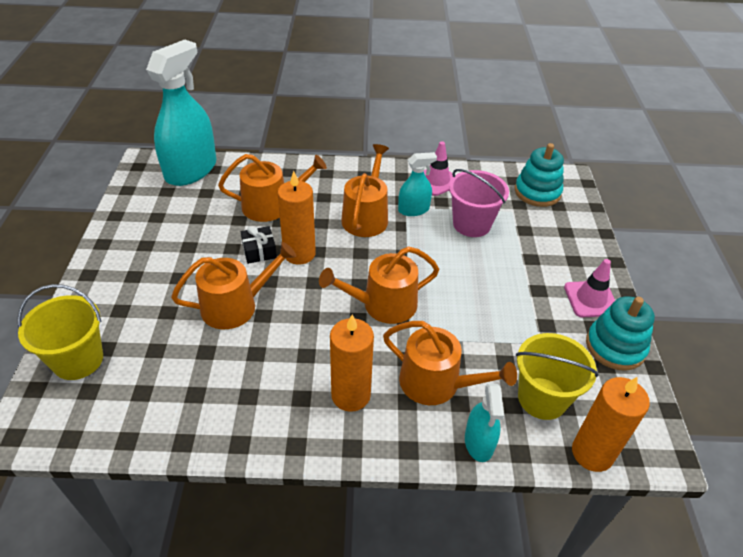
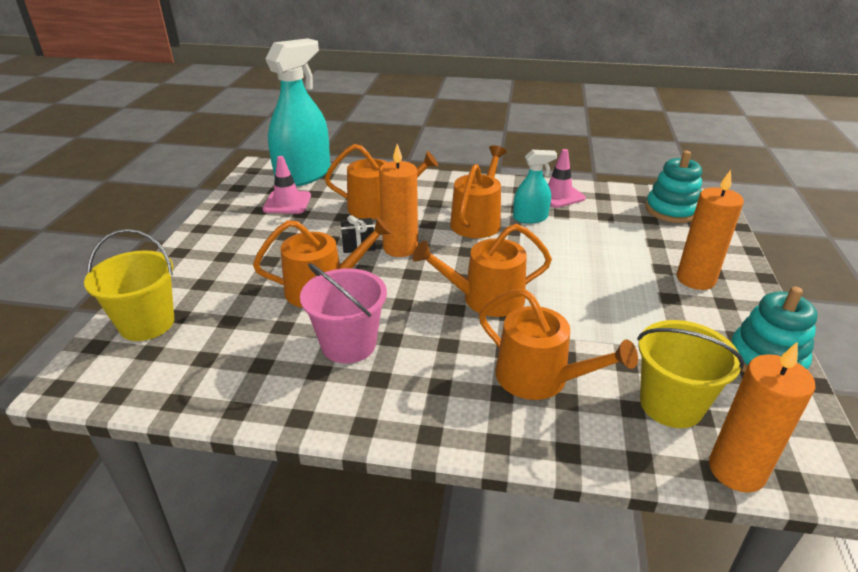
camera: 10 degrees right, 10 degrees down
(350, 395) = (436, 381): orange candle -> orange candle (695, 279)
(471, 224) = (594, 233): pink bucket -> pink bucket (348, 344)
(479, 442) = (587, 444): turquoise spray bottle -> none
(591, 299) = (734, 310): pink traffic cone -> pink traffic cone (287, 203)

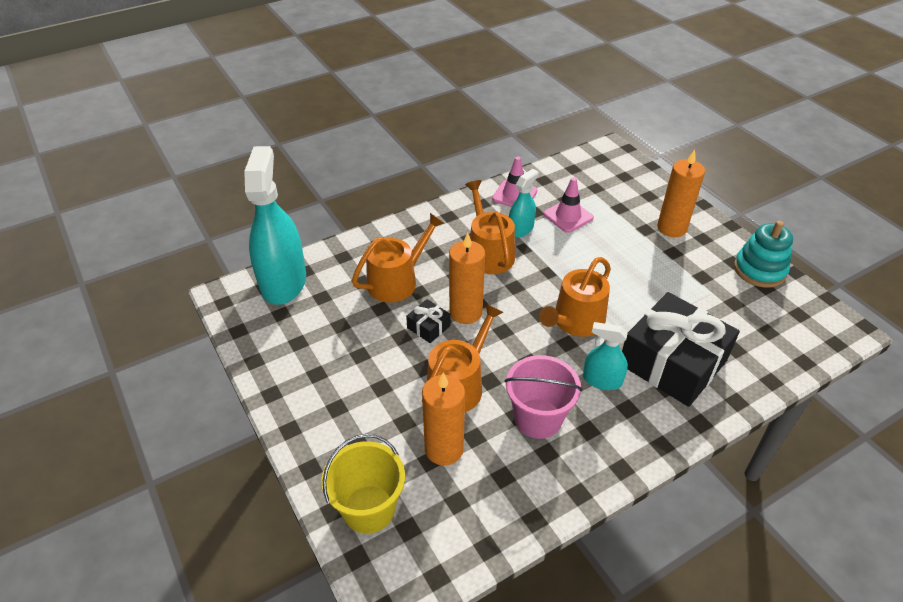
camera: 40 degrees left, 10 degrees up
(287, 203) = (312, 321): pink traffic cone -> pink traffic cone (568, 216)
(446, 351) = (602, 380): none -> turquoise spray bottle
(540, 378) = (672, 362): orange watering can -> black gift
(671, 210) = (600, 171): turquoise stacking toy -> none
(671, 404) = (749, 333): yellow bucket -> none
(736, 470) = (812, 355): orange candle -> orange candle (444, 449)

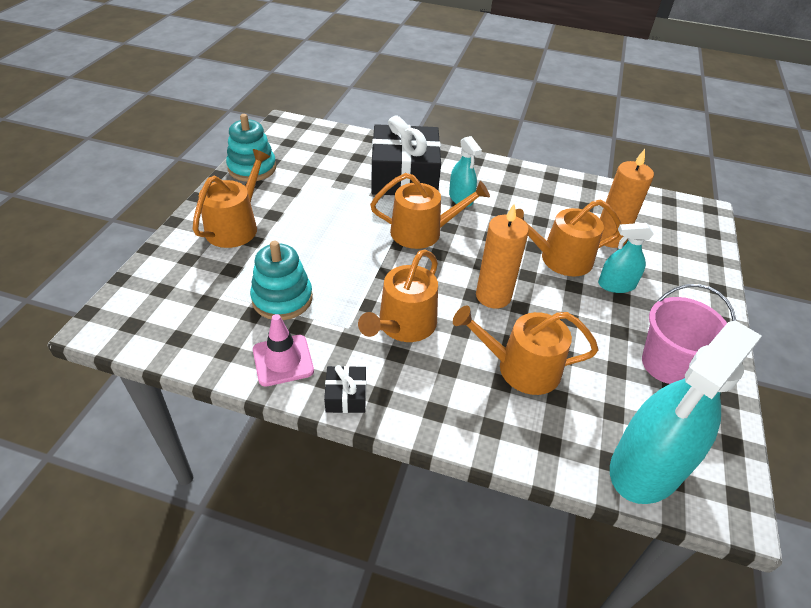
camera: 135 degrees left, 0 degrees up
(368, 509) = (689, 245): yellow bucket -> none
(428, 327) = (537, 308): black gift -> black gift (346, 396)
(520, 229) = (341, 322): turquoise spray bottle -> turquoise spray bottle (616, 285)
(538, 418) = (529, 211): pink bucket -> pink bucket (666, 364)
(568, 216) = (282, 298): pink traffic cone -> turquoise stacking toy
(671, 228) = (235, 226): orange candle -> orange watering can

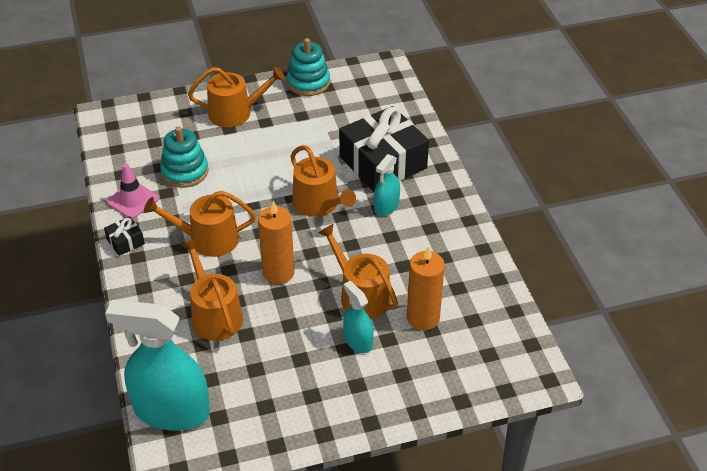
camera: 60 degrees right, 0 degrees up
(666, 364) = (285, 398): pink bucket -> none

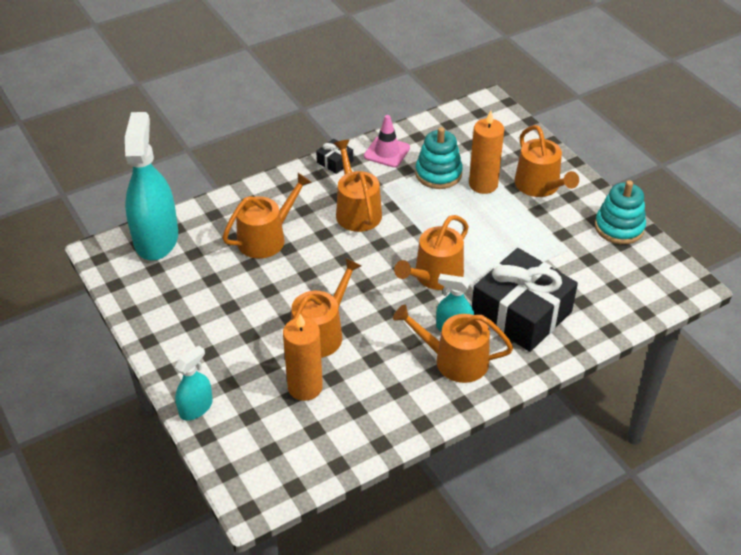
camera: 75 degrees right, 0 degrees up
(278, 272) = (331, 268): orange candle -> orange candle (483, 184)
(358, 341) = (262, 342): turquoise spray bottle -> turquoise spray bottle (196, 408)
(421, 214) = (454, 360): none -> orange watering can

